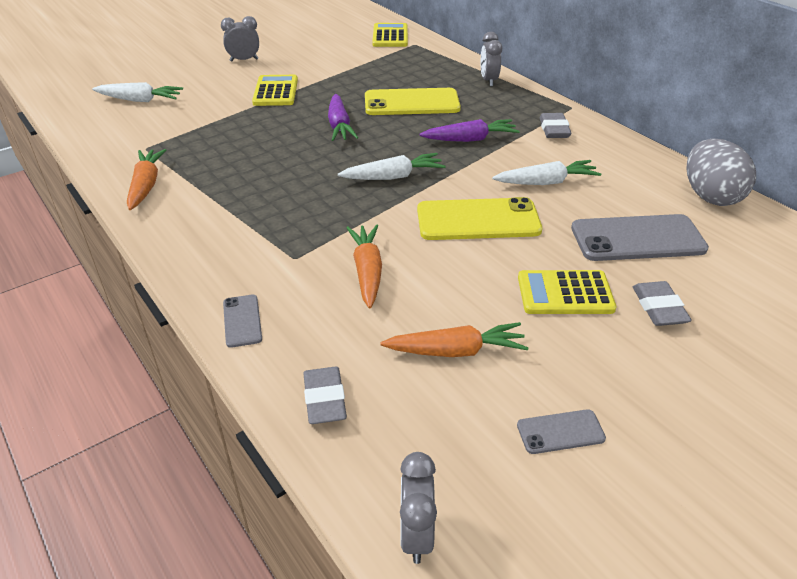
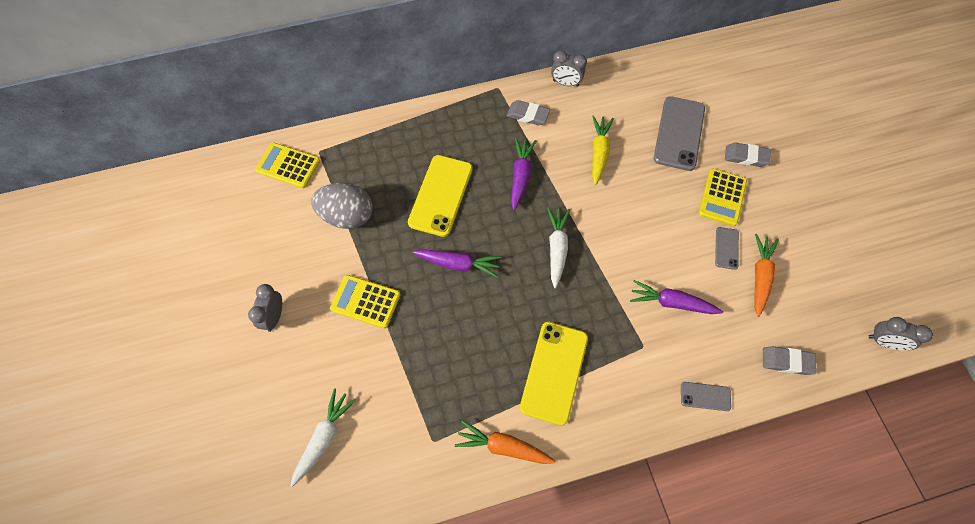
camera: 70 degrees left, 25 degrees up
(367, 271) = (671, 302): orange carrot -> purple carrot
(478, 220) = (632, 213): yellow phone -> yellow phone (554, 372)
(488, 80) = (425, 123): grey clock -> grey clock (565, 83)
(547, 182) = (599, 152): white carrot -> yellow carrot
(560, 432) = (829, 250): grey phone -> grey phone (726, 248)
(710, 196) = (645, 71): grey egg -> grey egg (347, 216)

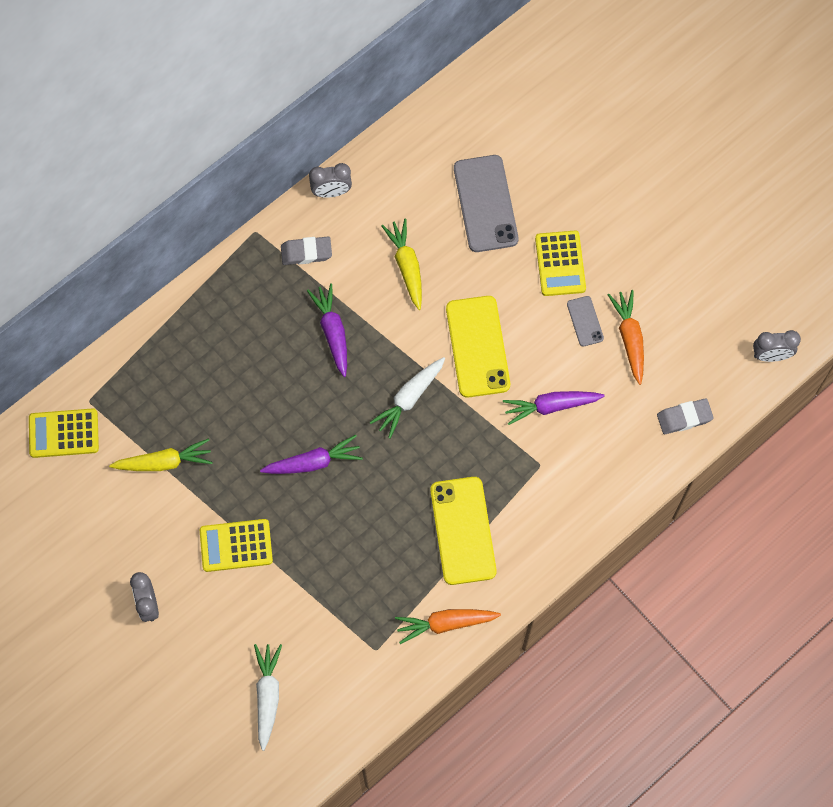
camera: 25 degrees left, 5 degrees up
(347, 216) = (164, 462): grey egg -> yellow carrot
(441, 195) = (255, 393): yellow phone -> yellow phone (478, 346)
(557, 248) = (409, 399): white carrot -> white carrot turned 120 degrees counterclockwise
(705, 396) = (618, 488): grey phone -> none
(746, 157) = (568, 202): grey eraser -> none

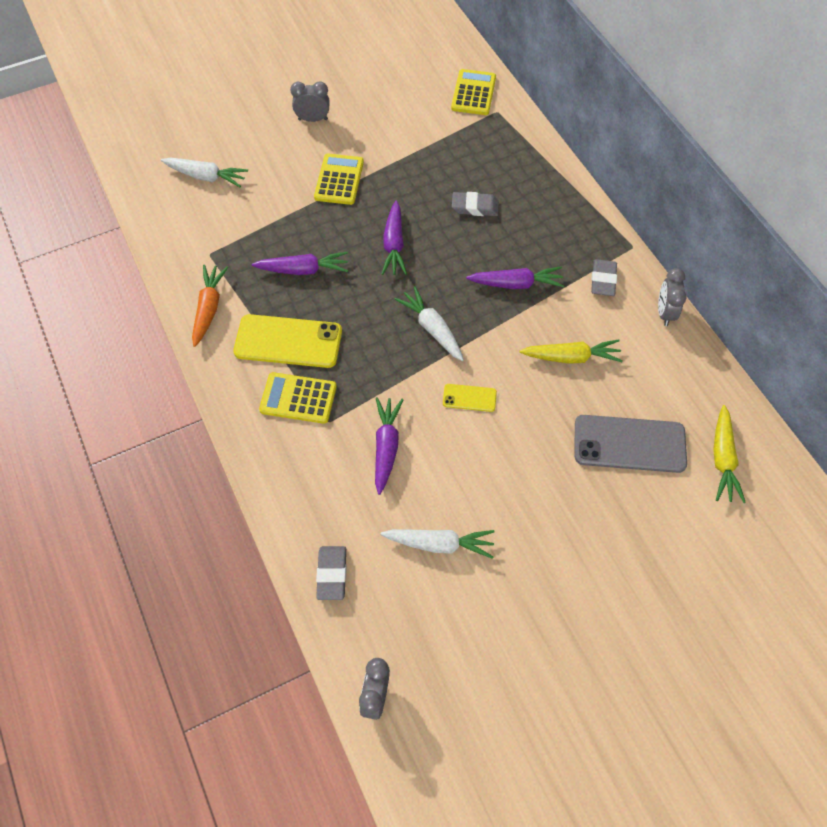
camera: 105 degrees right, 10 degrees down
(164, 462) = (428, 148): yellow carrot -> yellow carrot (722, 460)
(240, 393) = (475, 207): none -> grey eraser
(370, 544) = (304, 270): none -> purple carrot
(478, 346) = (469, 398): yellow phone -> yellow phone, size x0.49
(560, 264) = (544, 498): yellow calculator -> yellow calculator (298, 398)
(585, 321) = (471, 505): grey phone -> none
(629, 338) = (440, 544): orange carrot -> white carrot

